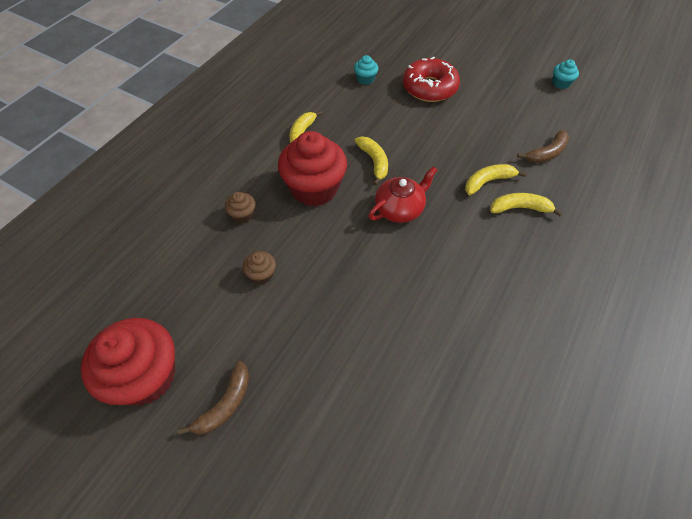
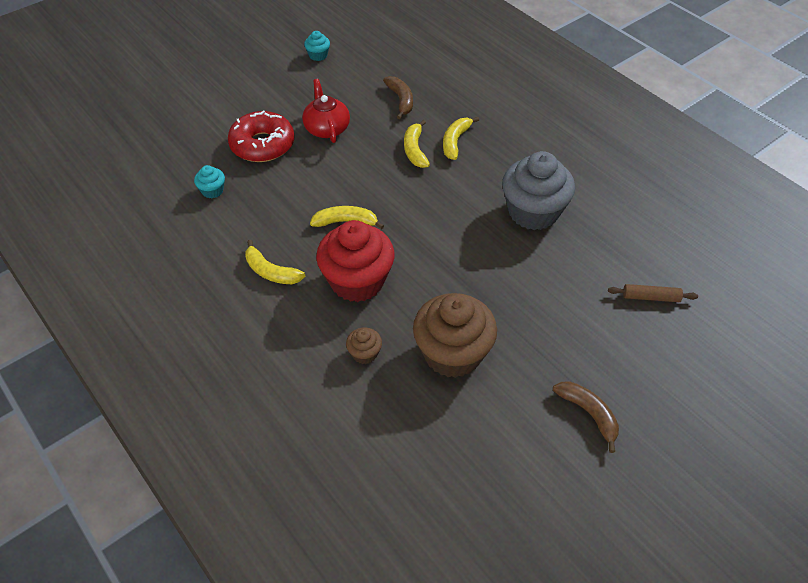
camera: 70 degrees left, 5 degrees down
(145, 376) = (540, 480): red cupcake -> none
(261, 274) = (452, 353): brown cupcake -> brown cupcake, size x2.28
(397, 441) = (650, 297): none -> brown rolling pin
(400, 209) = (418, 222): red teapot -> red teapot (327, 128)
(463, 297) = (533, 212): none -> grey cupcake

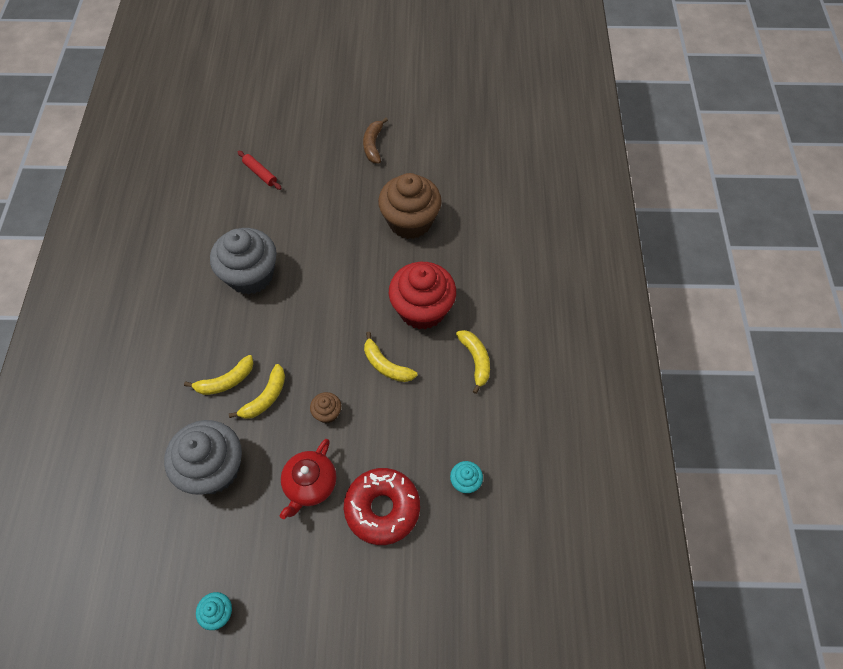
camera: 140 degrees left, 10 degrees up
(364, 353) = (462, 257): brown cupcake -> brown cupcake (327, 413)
(401, 100) = (213, 469): brown banana -> grey cupcake
(650, 297) = (260, 173): brown rolling pin -> red rolling pin

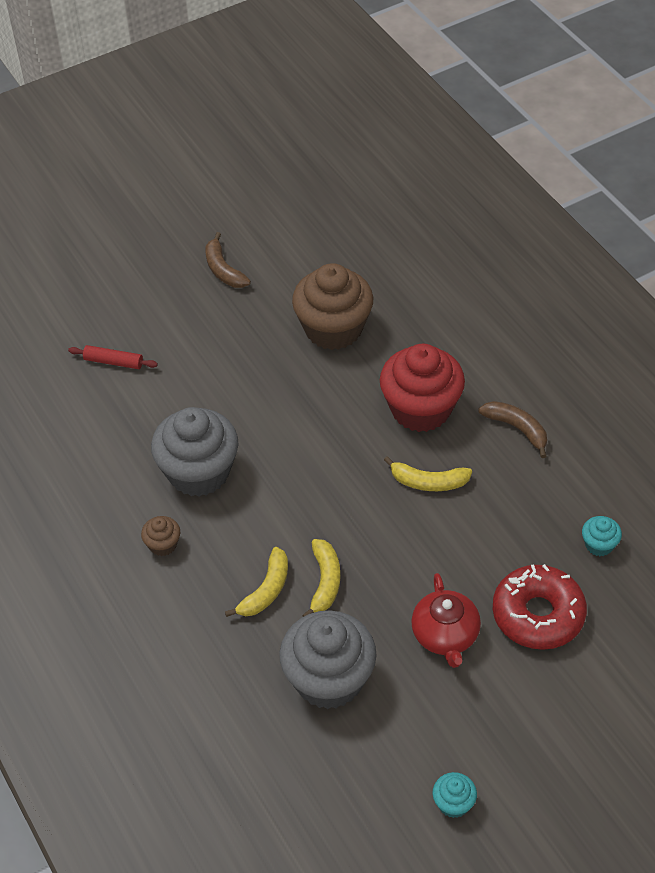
camera: 30 degrees left, 10 degrees down
(327, 413) = (405, 560): brown cupcake -> brown cupcake (163, 544)
(476, 360) = (517, 429): yellow banana -> brown banana

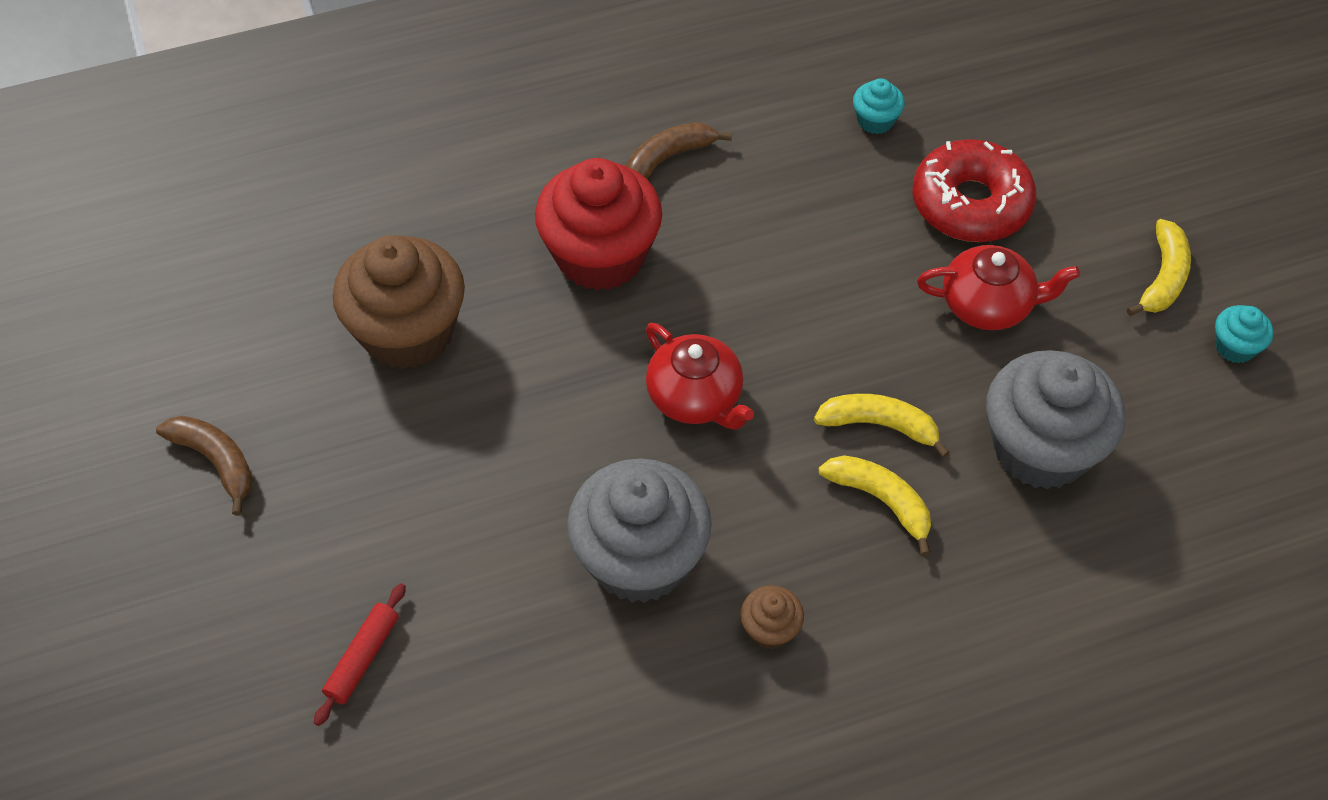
camera: 80 degrees left, 5 degrees up
(223, 270) = (216, 461): brown banana -> brown banana turned 120 degrees counterclockwise
(321, 479) = (696, 398): none -> red teapot
(428, 482) = (733, 273): yellow banana -> yellow banana (1163, 278)

